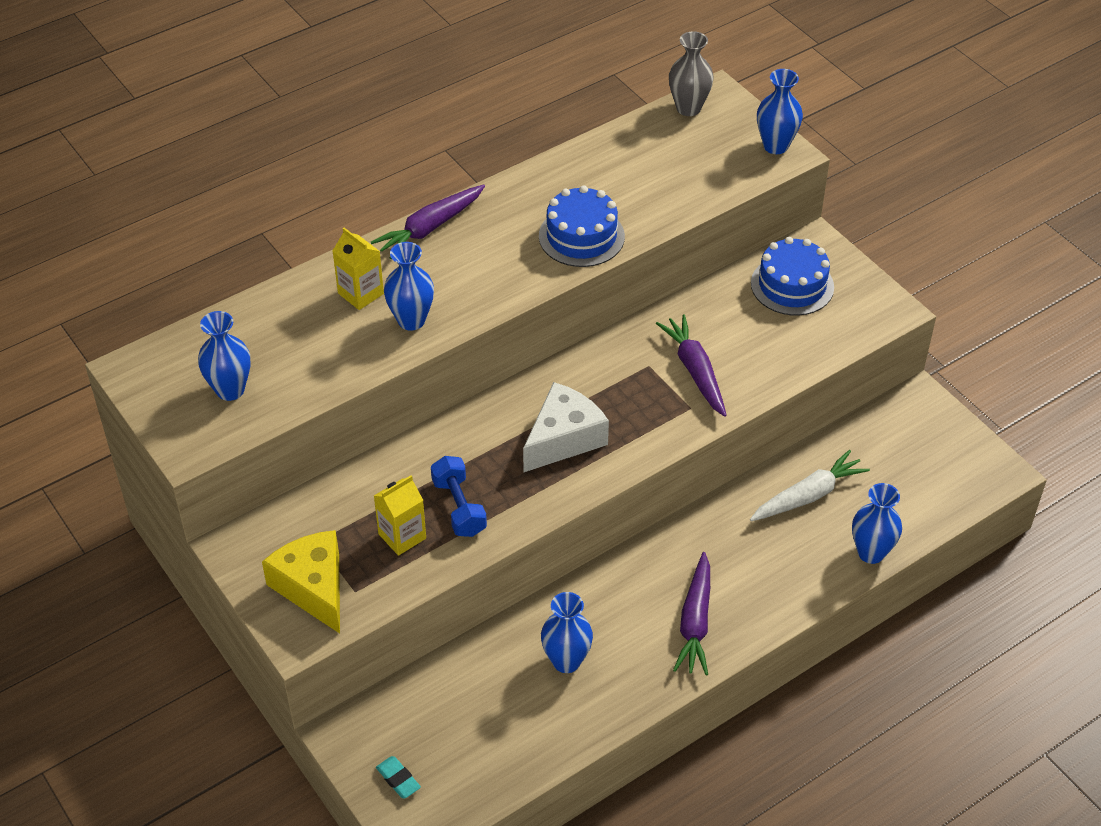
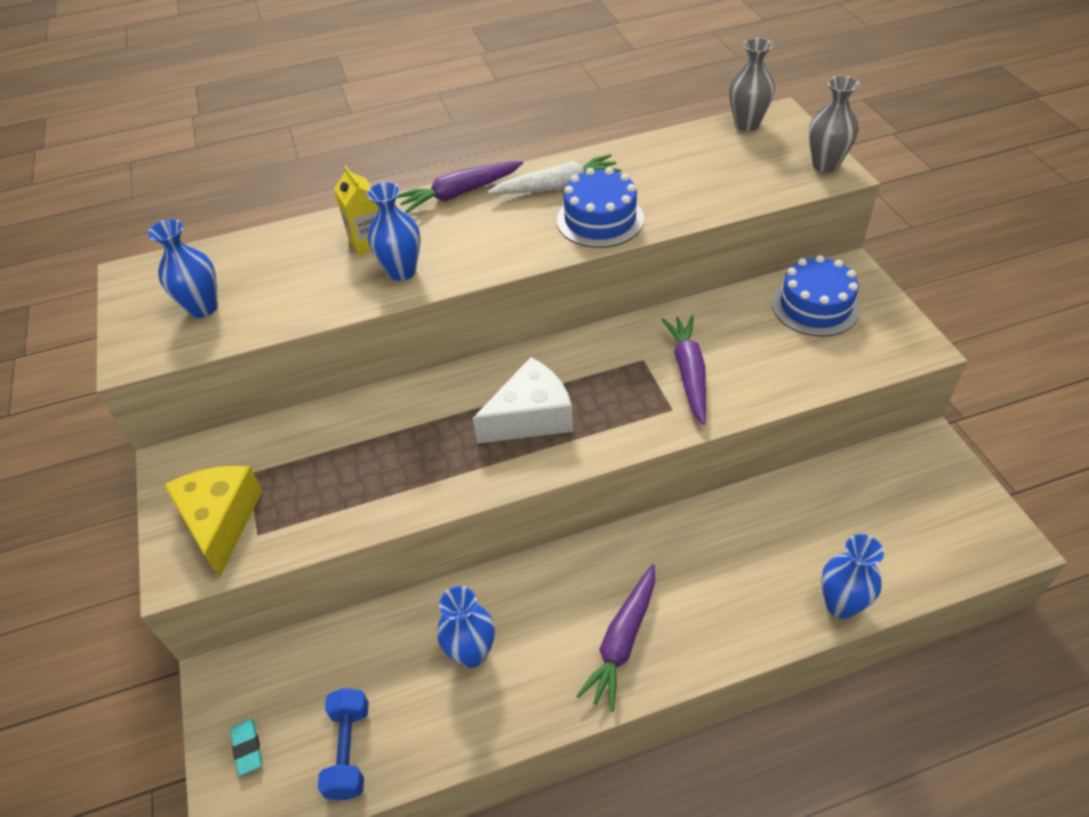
camera: 20 degrees right, 0 degrees up
(402, 536) = (330, 485): yellow carton -> none
(459, 507) = (398, 467): blue dumbbell -> blue dumbbell (349, 750)
(775, 146) = (825, 165): blue vase -> grey vase
(808, 495) = (785, 525): white carrot -> white carrot (557, 186)

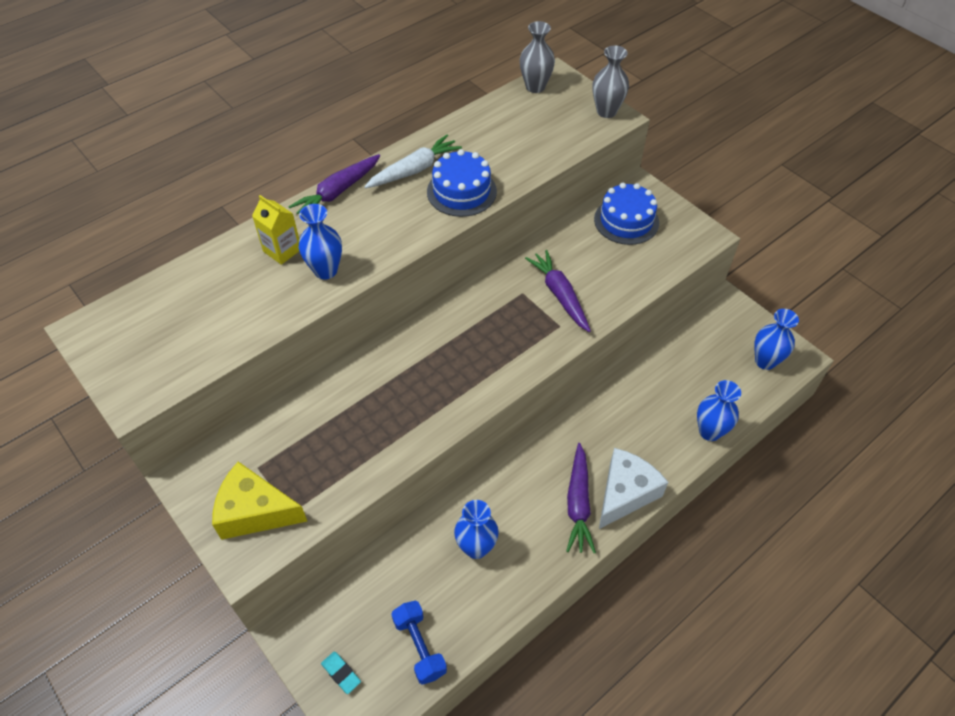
camera: 25 degrees left, 5 degrees up
(203, 308) = (170, 343): blue vase -> blue vase (765, 361)
(221, 521) = (255, 511): yellow cheese -> yellow cheese turned 45 degrees counterclockwise
(531, 417) = (460, 359): white cheese -> white cheese (625, 493)

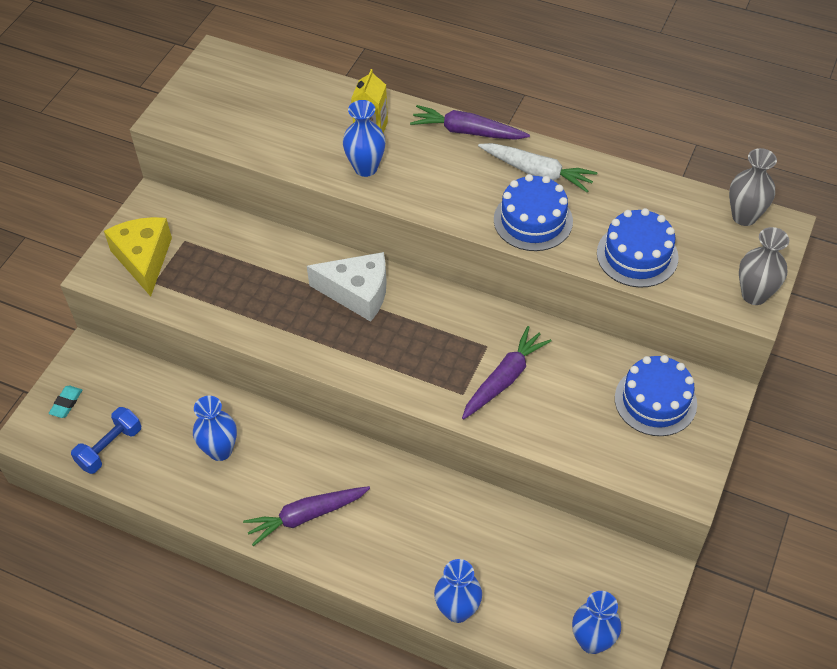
camera: 65 degrees right, 0 degrees up
(534, 151) = (637, 255): none -> blue cake
(625, 493) = (338, 554): white cheese -> white cheese (357, 293)

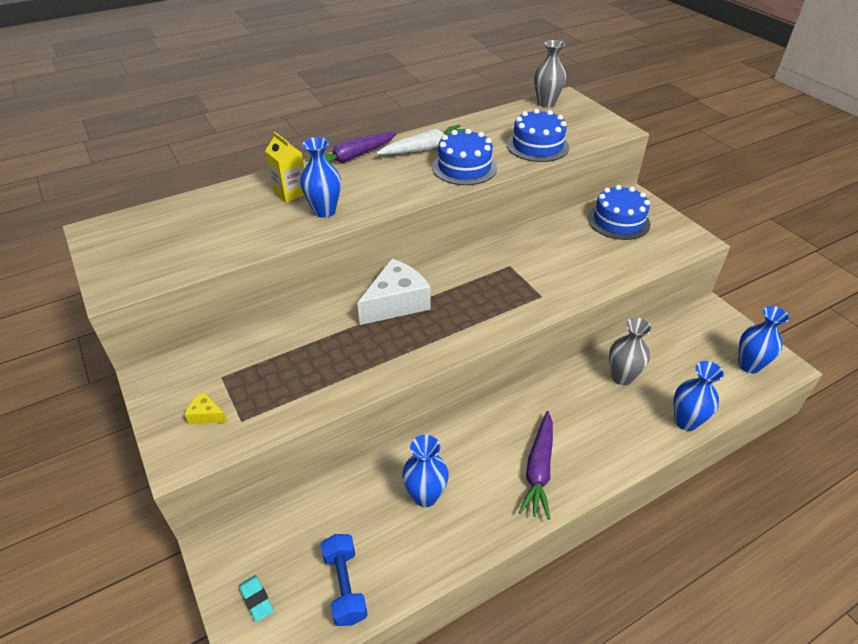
camera: 55 degrees left, 10 degrees down
(144, 259) = (206, 415): yellow cheese -> yellow cheese, size x0.45
(504, 378) = (545, 271): purple carrot -> none
(754, 295) = (609, 125): grey vase -> grey vase (622, 377)

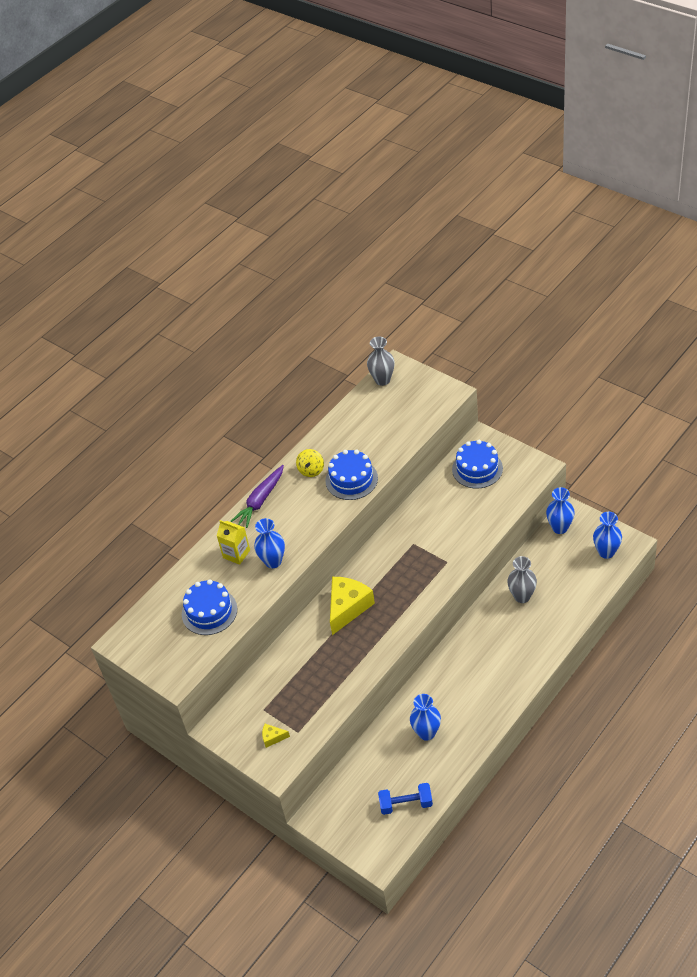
camera: 15 degrees left, 5 degrees up
(256, 599) = (358, 832): turquoise eraser -> none
(345, 586) = (406, 804): blue dumbbell -> blue dumbbell turned 60 degrees counterclockwise
(396, 303) = (348, 607): white cheese -> yellow cheese
(425, 149) = (311, 470): white carrot -> yellow spinning top
(537, 145) = (396, 435): blue cake -> blue cake (209, 611)
(538, 469) = (491, 686): purple carrot -> none
(686, 421) = (574, 614): blue vase -> blue vase (560, 528)

